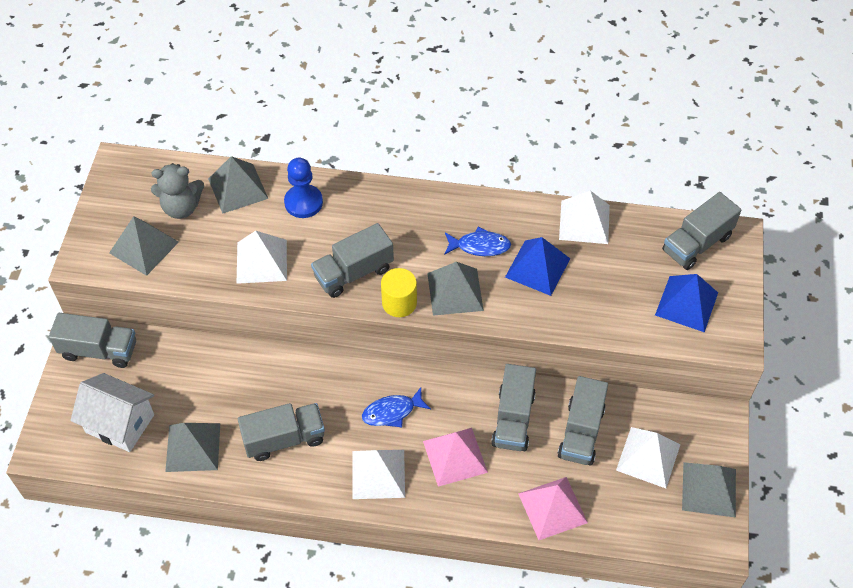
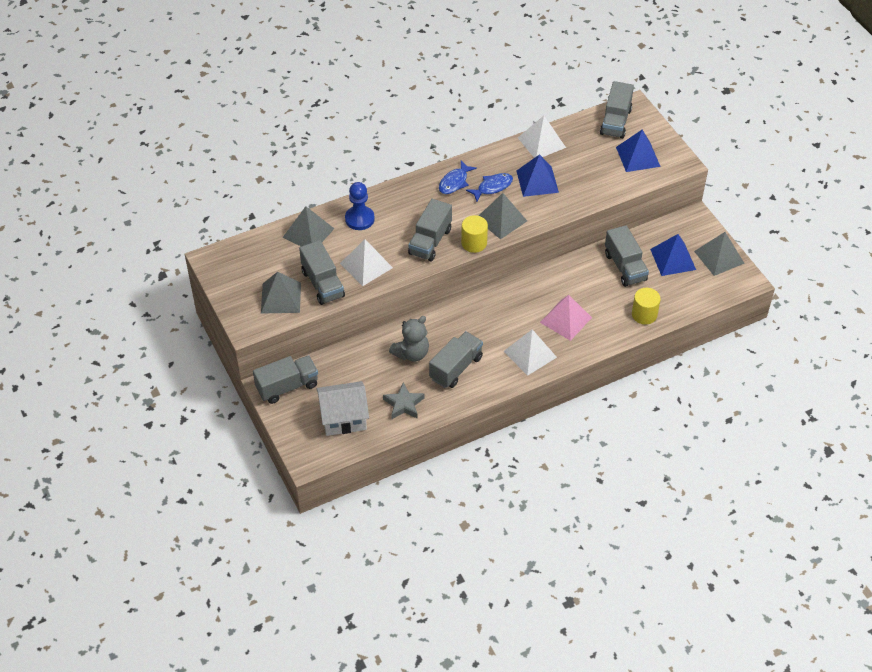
camera: 35 degrees left, 5 degrees down
(181, 207) = (282, 262): grey teddy bear -> grey teddy bear (411, 353)
(193, 447) = (404, 404): grey pyramid -> grey star
(392, 412) = (507, 317): blue fish -> blue fish (454, 182)
(513, 419) = (581, 281): grey truck -> grey truck (322, 284)
(552, 508) = (644, 314): pink pyramid -> yellow cylinder
(648, 457) = (673, 259): white pyramid -> blue pyramid

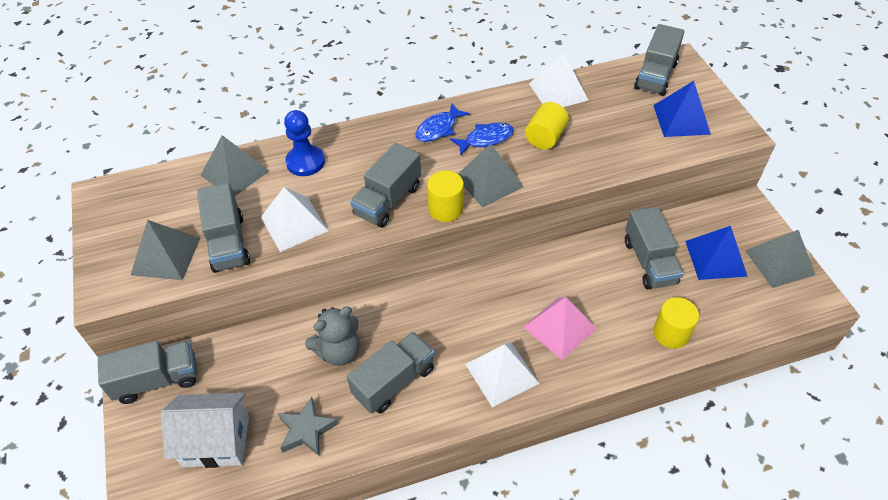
camera: 10 degrees right, 0 degrees up
(537, 181) = (545, 137): blue pyramid -> yellow cylinder

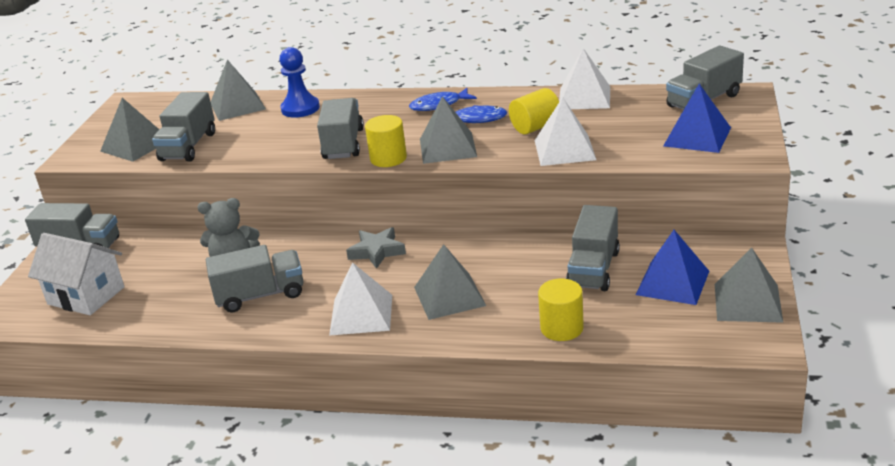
camera: 30 degrees right, 20 degrees down
(294, 224) = (251, 144): white pyramid -> white pyramid (564, 150)
(307, 430) = (159, 307): grey star -> grey star (377, 251)
(388, 200) = (343, 144): grey truck -> grey truck turned 120 degrees clockwise
(559, 328) = (449, 296): pink pyramid -> grey pyramid

